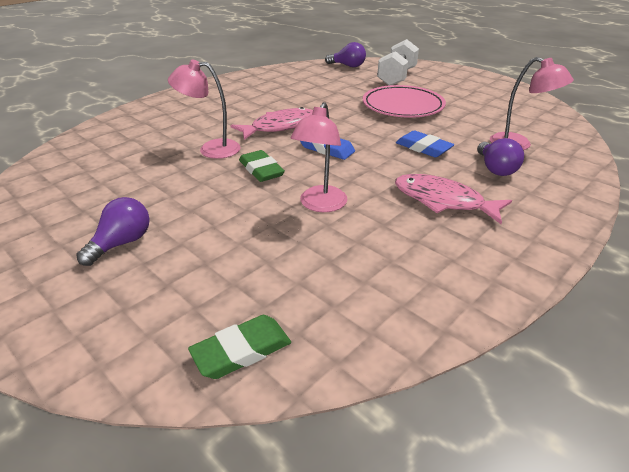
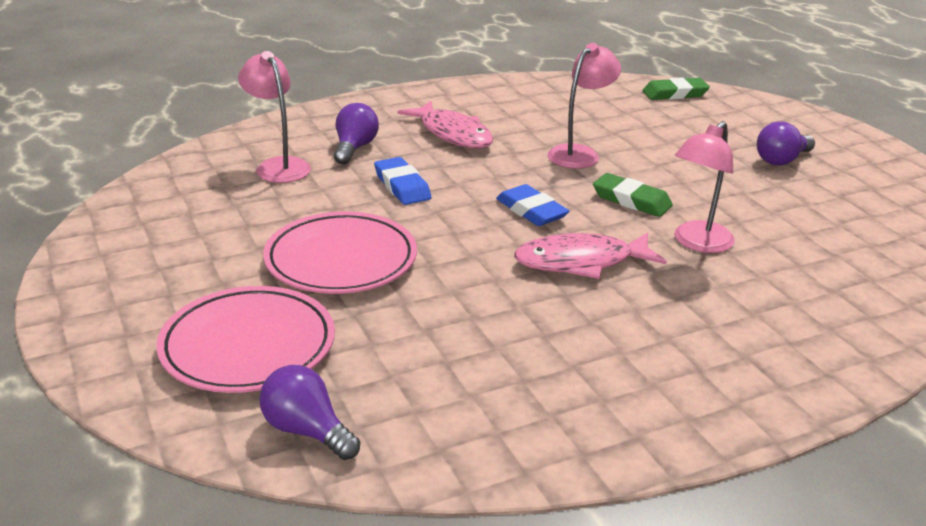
camera: 160 degrees left, 5 degrees down
(211, 149) = (697, 243): pink lamp -> pink lamp turned 105 degrees clockwise
(261, 170) = (631, 200): green eraser -> green eraser turned 45 degrees counterclockwise
(396, 77) = (248, 346): white dumbbell -> pink plate

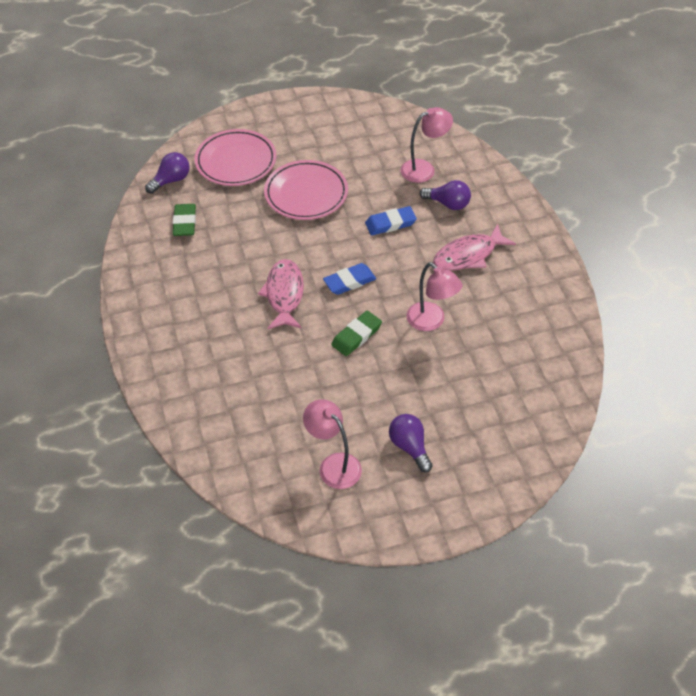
camera: 100 degrees right, 20 degrees up
(675, 94) = (548, 412): green eraser -> green eraser (184, 222)
(697, 243) = (295, 356): pink lamp -> pink lamp (334, 465)

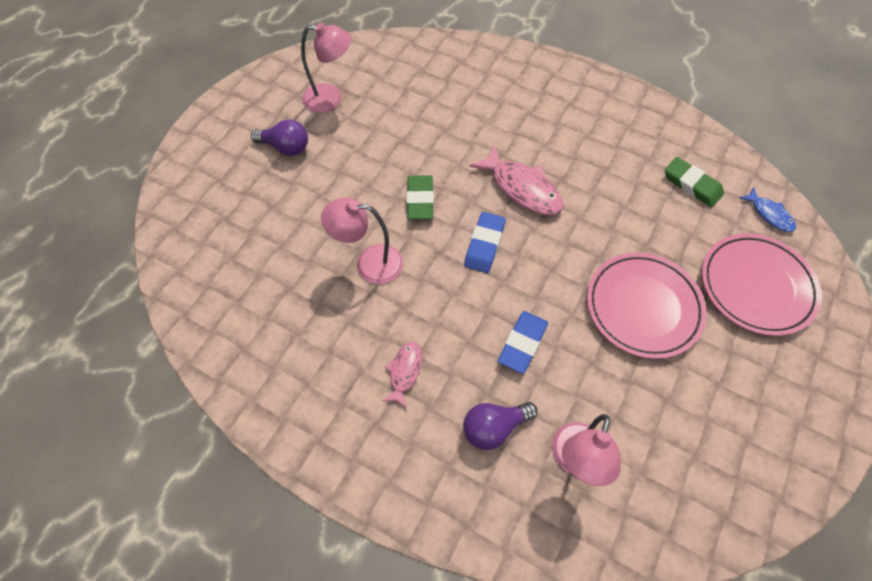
camera: 135 degrees right, 10 degrees up
(171, 180) = (769, 214): purple light bulb -> blue fish
(468, 255) = (404, 372): pink fish -> pink fish, size x0.56

